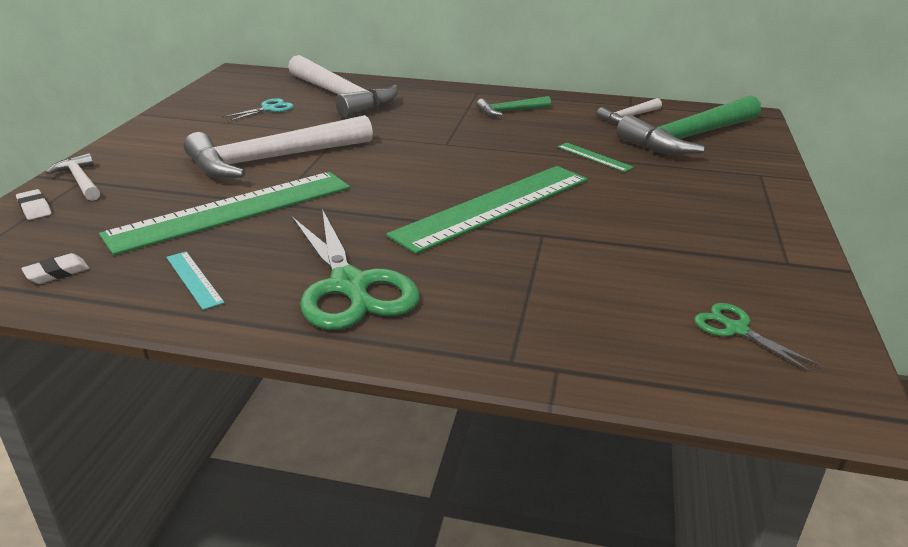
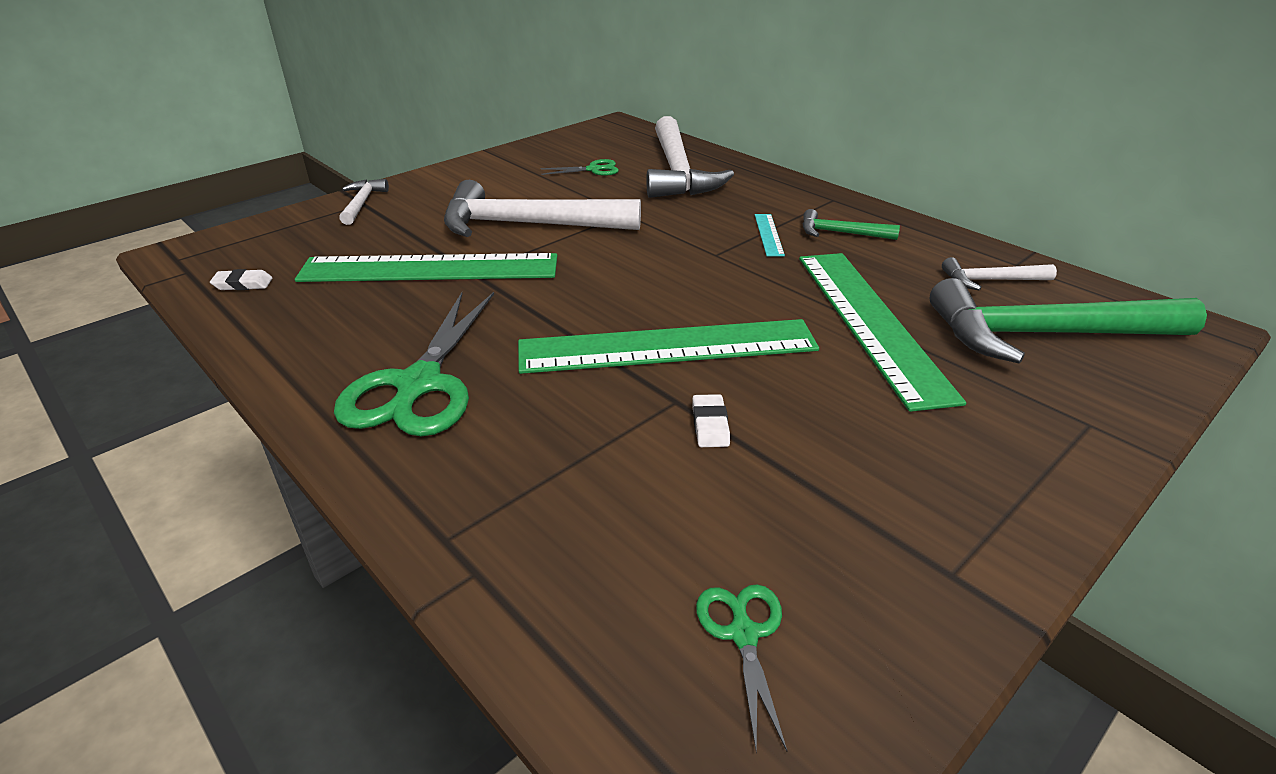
camera: 35 degrees right, 5 degrees up
(34, 208) = (302, 219): white eraser -> white eraser (710, 425)
(194, 279) = (317, 327): turquoise ruler -> turquoise ruler (769, 234)
(269, 109) = (593, 169): turquoise scissors -> green scissors
(594, 157) = (869, 322): green ruler -> green ruler, size x2.49

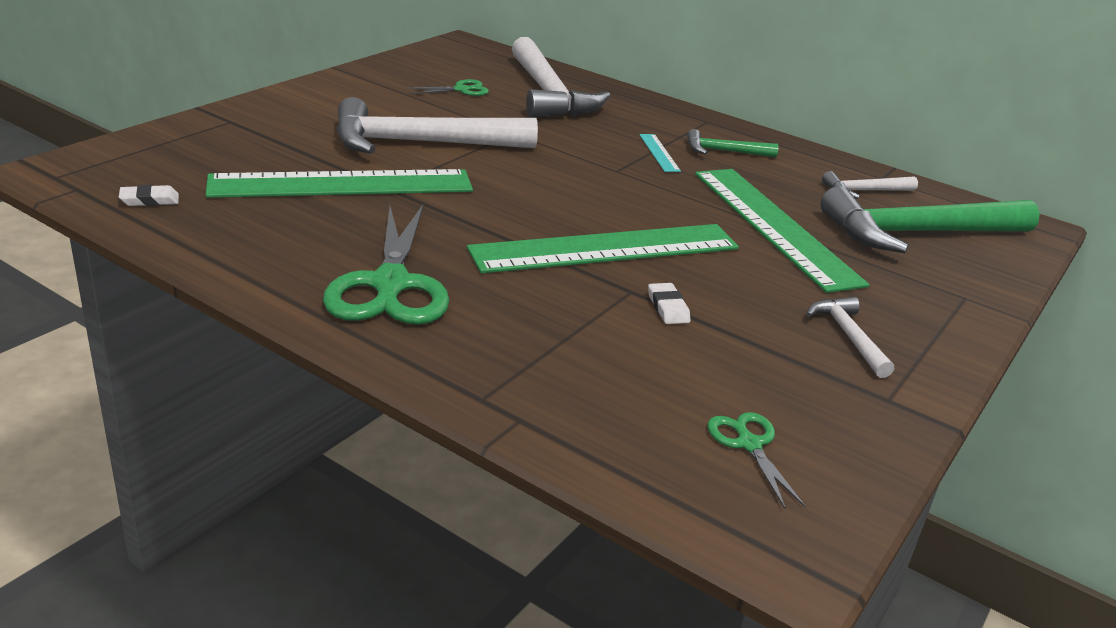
camera: 15 degrees left, 5 degrees down
(362, 203) = (229, 121): white hammer -> white hammer (848, 336)

